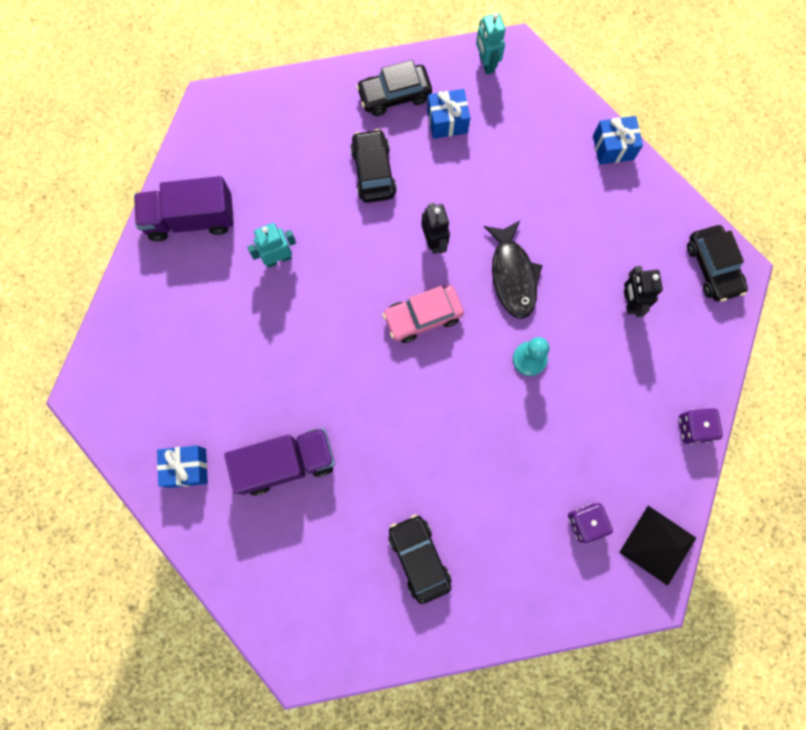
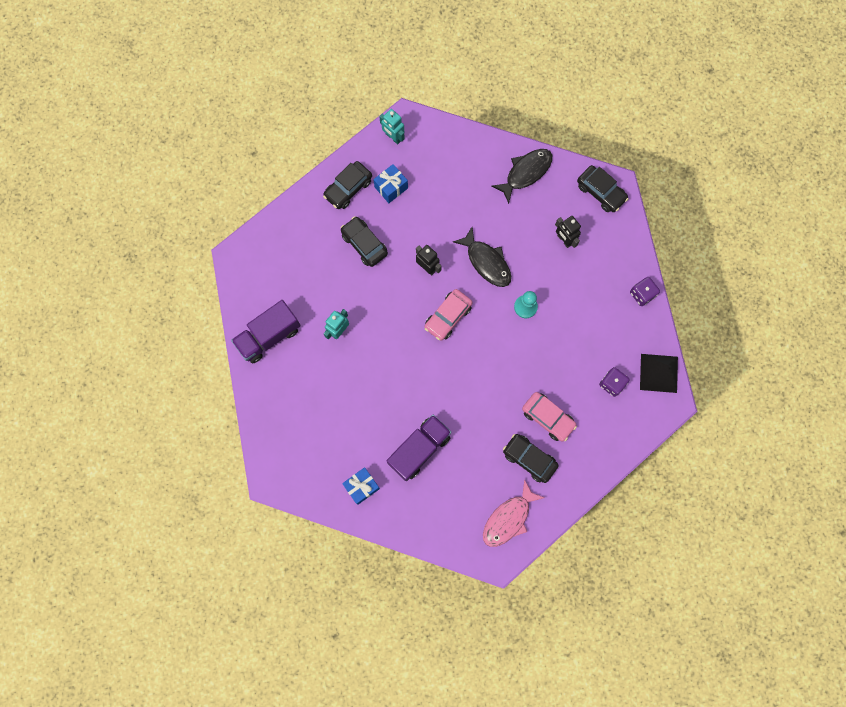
camera: 30 degrees left, 0 degrees up
(346, 621) = (509, 518): none -> pink fish
(475, 518) = (548, 418): none -> pink car
(613, 147) = (501, 149): blue gift -> none
(627, 192) = (525, 173): none -> black fish

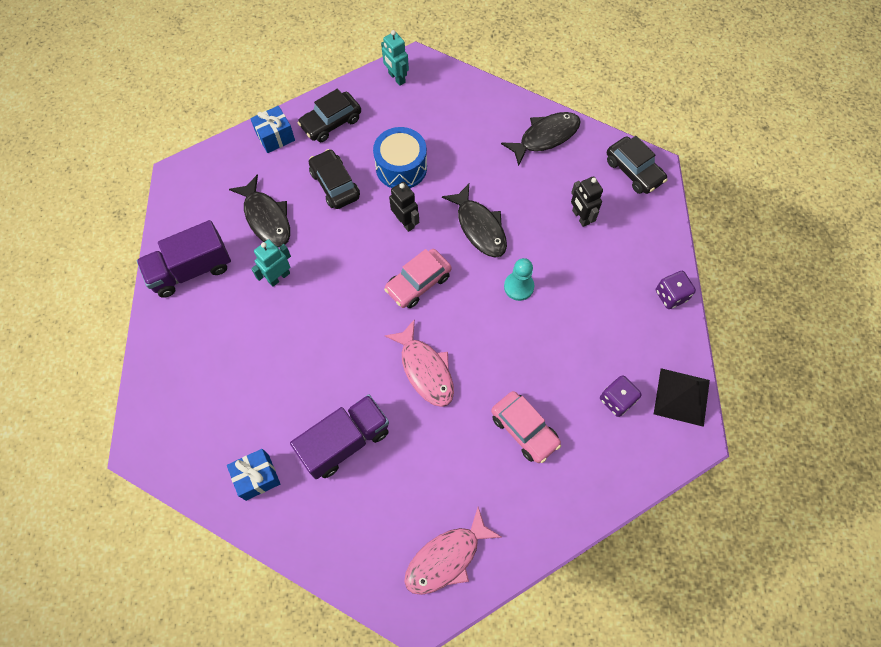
camera: 10 degrees right, 10 degrees down
(316, 282) = (266, 218): none -> black fish
(391, 187) = (381, 129): blue gift -> blue gift (275, 137)
(414, 220) = (401, 167): none -> blue drum
(467, 385) = (425, 369): none -> pink fish
(529, 459) = (490, 480): black car -> none

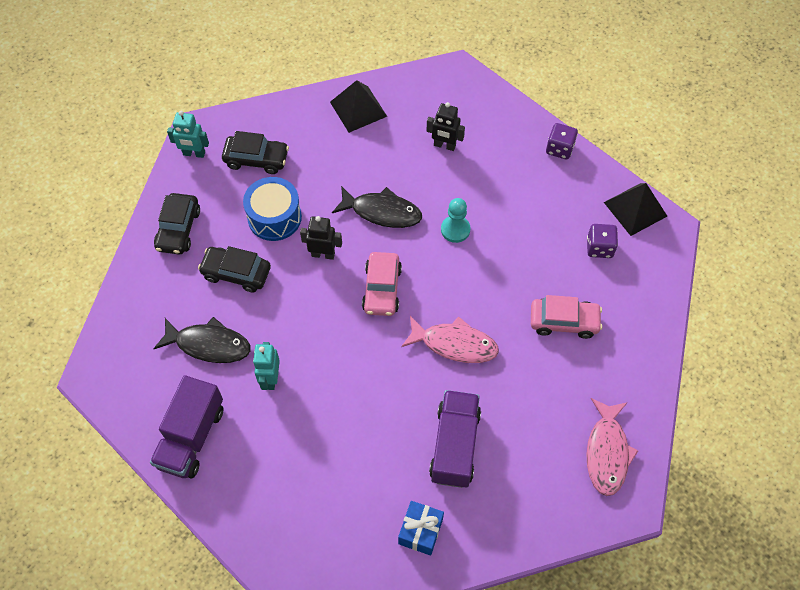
camera: 45 degrees left, 5 degrees down
(275, 137) = (143, 278): blue gift -> none
(545, 137) = (358, 109): black fish -> black pyramid
(633, 171) = (446, 84): black car -> black car (256, 159)

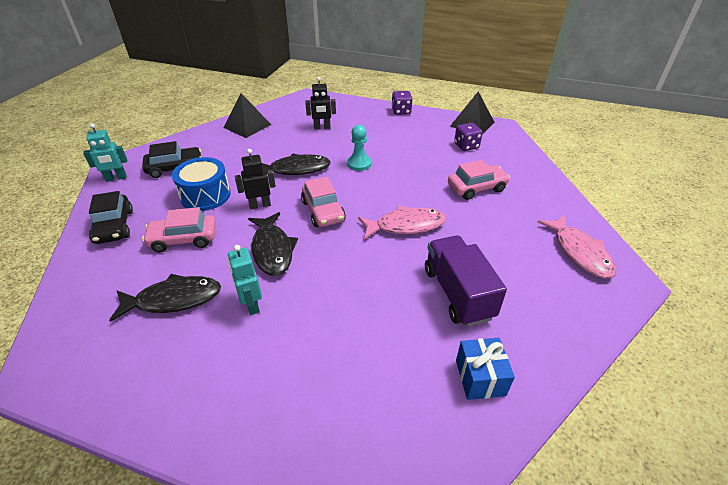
camera: 25 degrees left, 20 degrees down
(191, 437) = (180, 390): purple truck -> none
(236, 273) = (183, 239): black car -> pink car
(312, 321) = (272, 250): none -> black fish

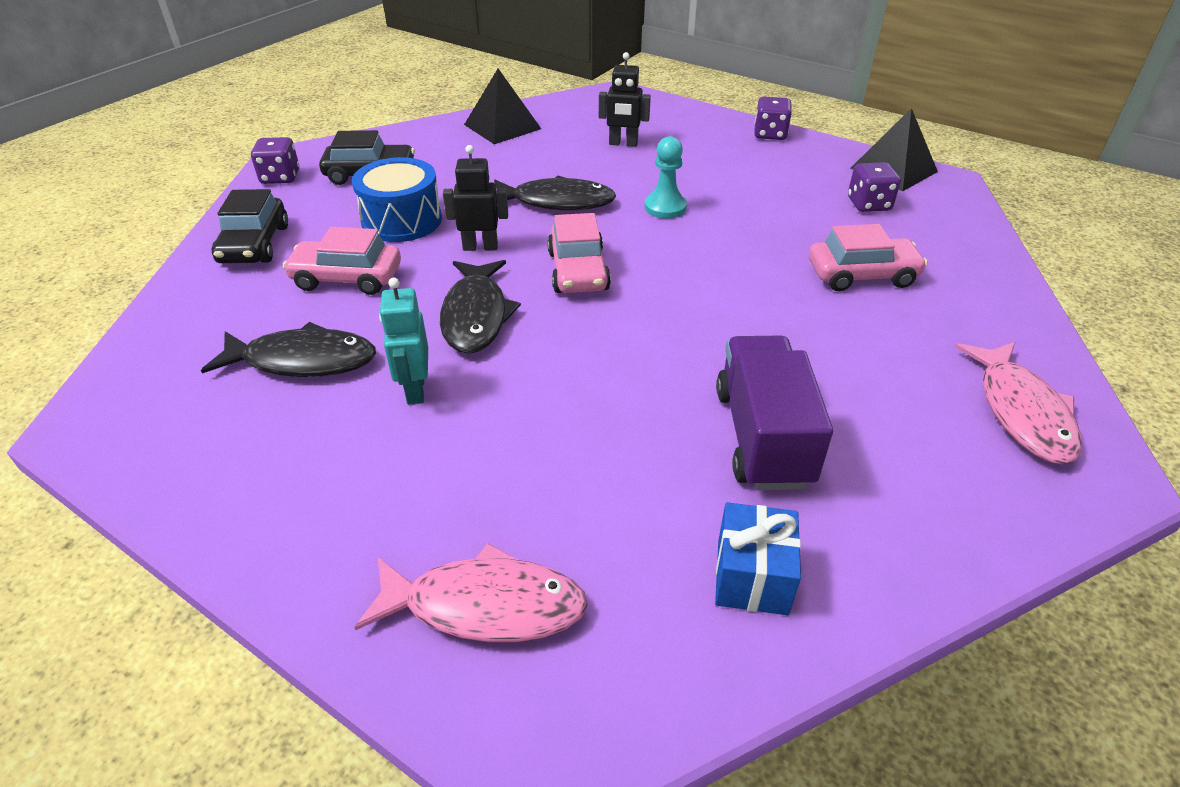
camera: 15 degrees right, 0 degrees up
(116, 178) = (280, 177): turquoise robot -> purple dice
(406, 225) = (710, 315): pink fish -> pink fish (484, 605)

